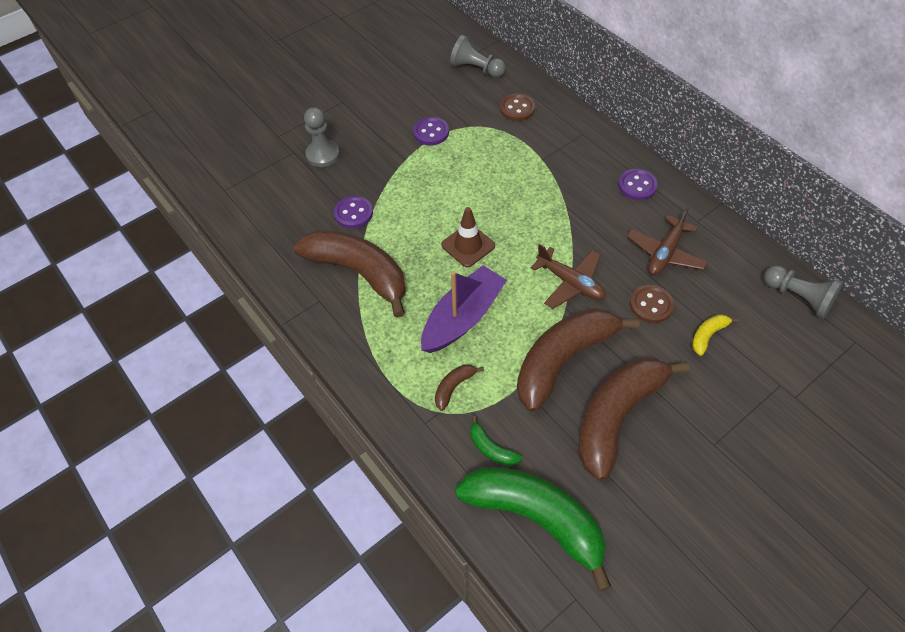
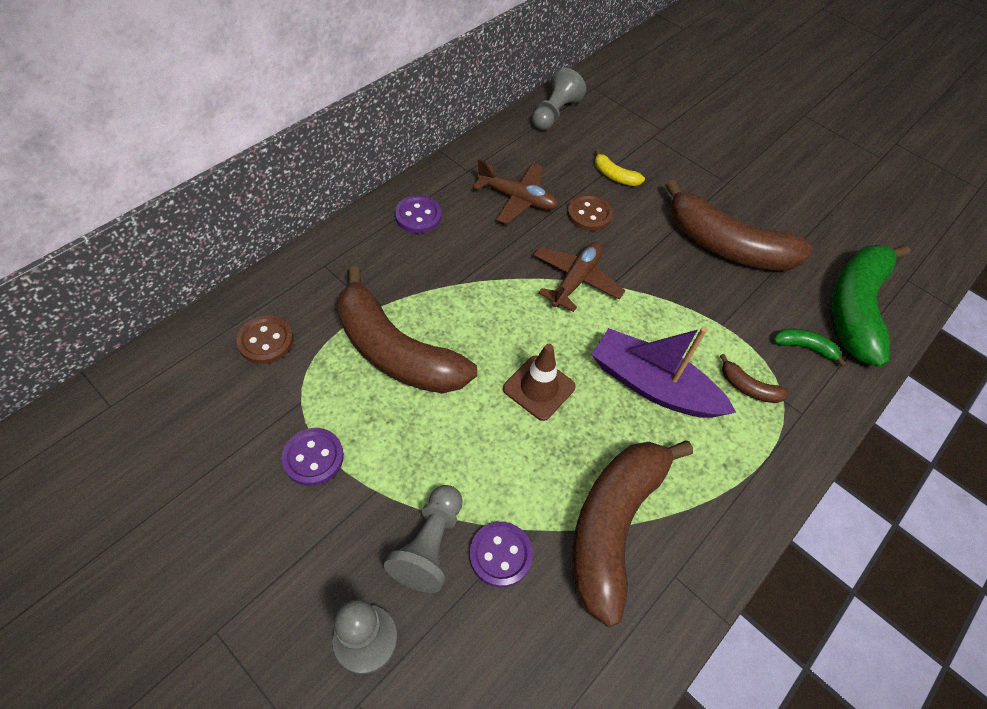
camera: 105 degrees left, 0 degrees up
(476, 69) = (157, 402): grey pawn -> grey pawn (429, 545)
(491, 448) = (804, 347): green banana -> green banana turned 105 degrees counterclockwise
(563, 360) = (678, 287): brown banana -> brown banana (395, 351)

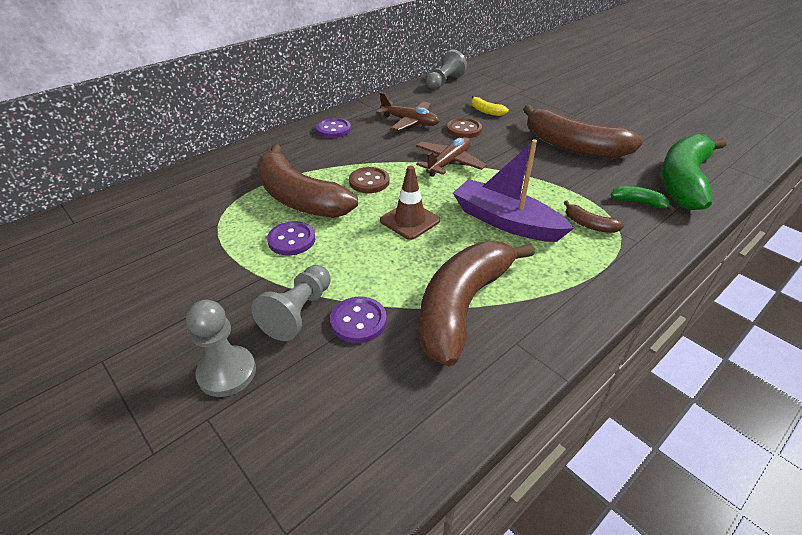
camera: 10 degrees right, 15 degrees down
(266, 341) = (201, 191): brown button -> brown button (369, 182)
(313, 457) = (217, 255): purple button -> purple button (291, 240)

